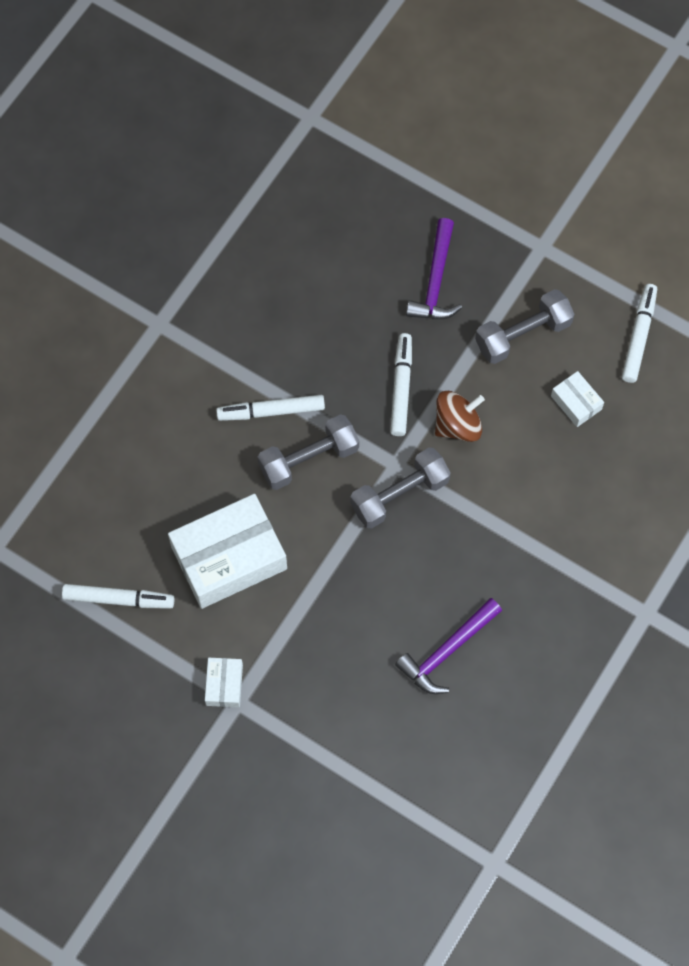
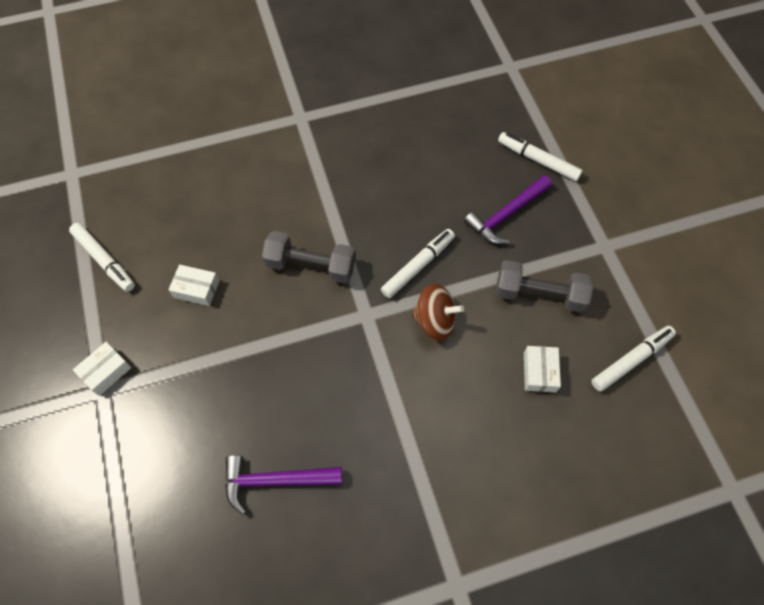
camera: 40 degrees right, 5 degrees down
(229, 558) = (196, 289): white box -> white box, size x0.46
(271, 411) = (317, 217): white marker -> white marker (538, 160)
(399, 494) = (349, 337): grey dumbbell -> none

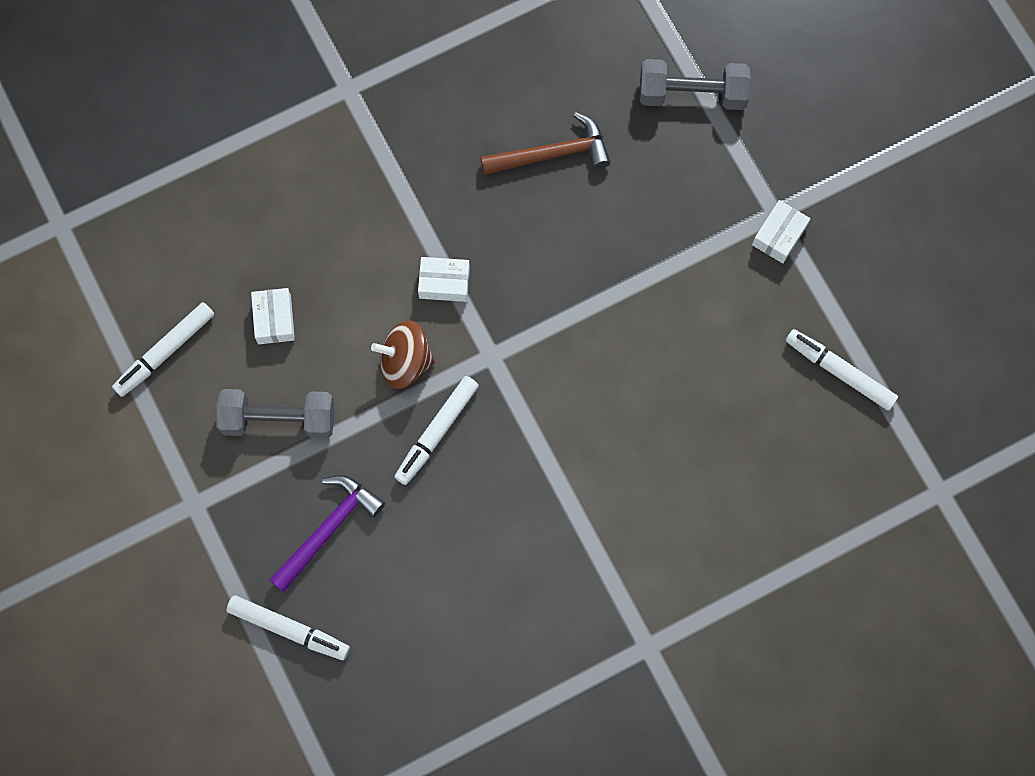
camera: 170 degrees right, 10 degrees up
(196, 289) = (709, 353): white box -> white box (444, 283)
(276, 480) = (552, 154): purple hammer -> brown hammer
(311, 265) = (574, 409): grey dumbbell -> grey dumbbell (692, 94)

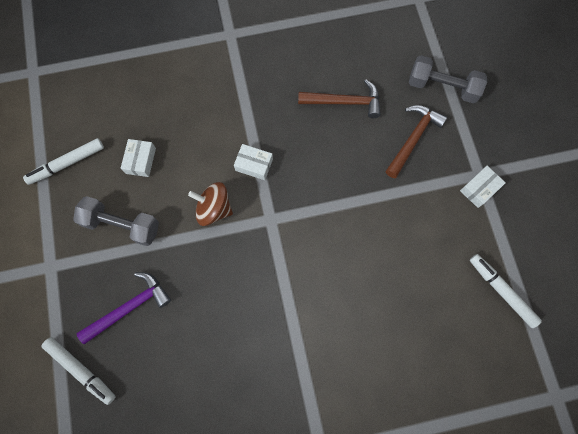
camera: 15 degrees right, 0 degrees up
(437, 432) = (221, 260): white marker -> none
(667, 185) = (413, 139): none -> brown hammer

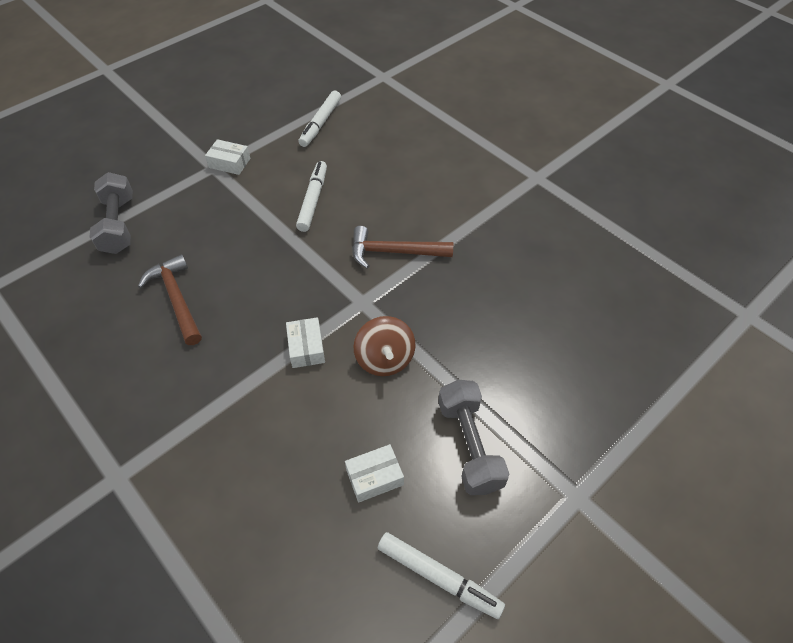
camera: 120 degrees left, 20 degrees down
(81, 369) = (642, 386): white marker -> white marker (313, 200)
(129, 307) = (548, 379): purple hammer -> none
(413, 139) = (197, 225): brown hammer -> brown hammer (394, 252)

